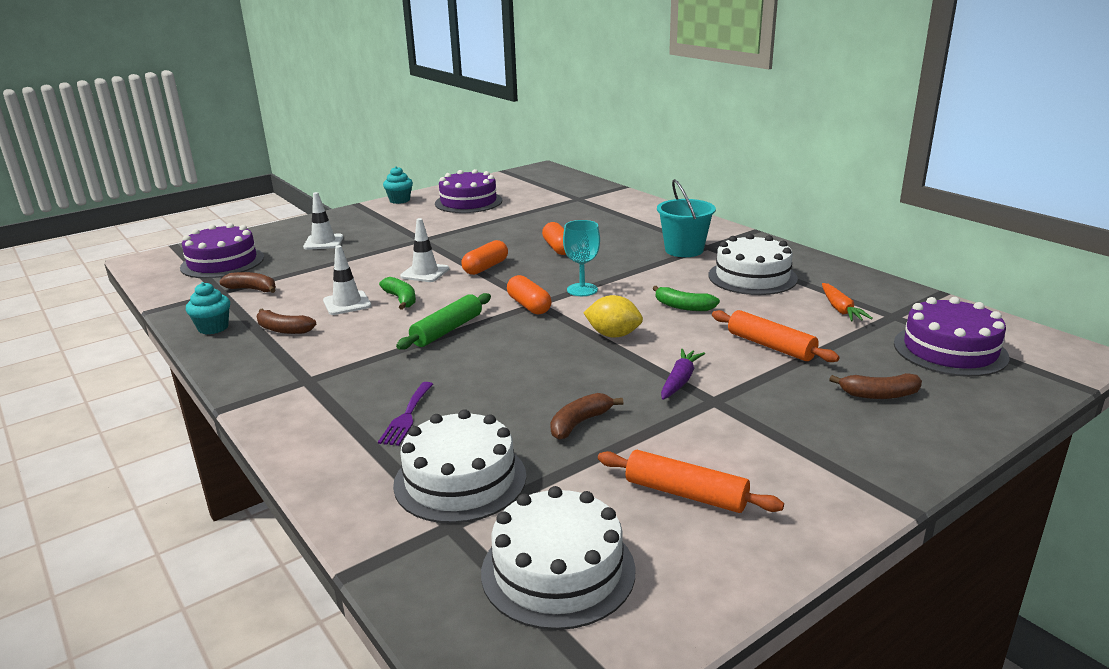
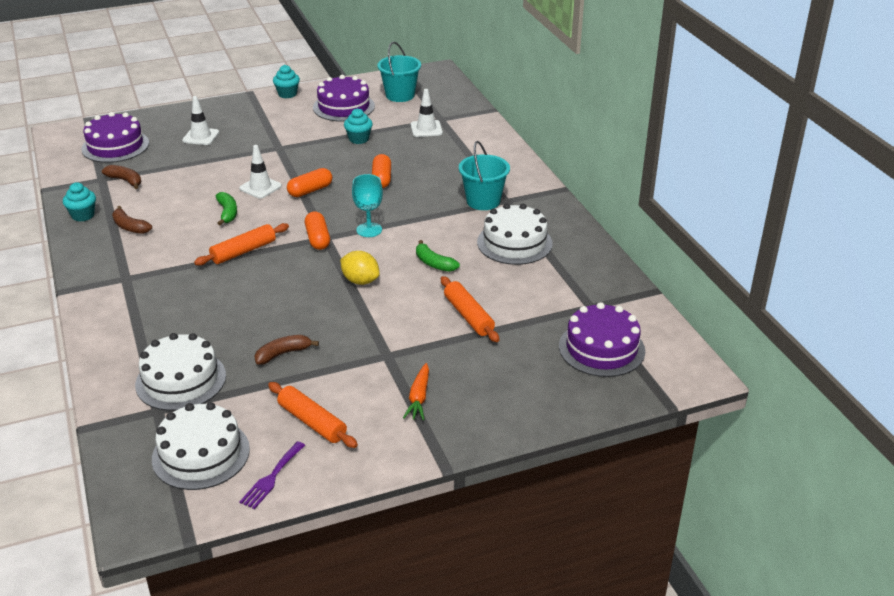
camera: 15 degrees right, 10 degrees up
(347, 303) = (186, 209): white traffic cone -> white traffic cone (426, 129)
(407, 416) = (174, 323): purple fork -> purple fork (271, 477)
(447, 330) = (243, 251): green rolling pin -> orange rolling pin
(505, 222) = (359, 139): none -> turquoise cupcake
(520, 188) = (400, 95): none -> turquoise bucket
(680, 381) = (377, 333): purple carrot -> none
(840, 309) = (555, 291): orange carrot -> orange carrot (419, 398)
(879, 395) = (508, 376): brown banana -> none

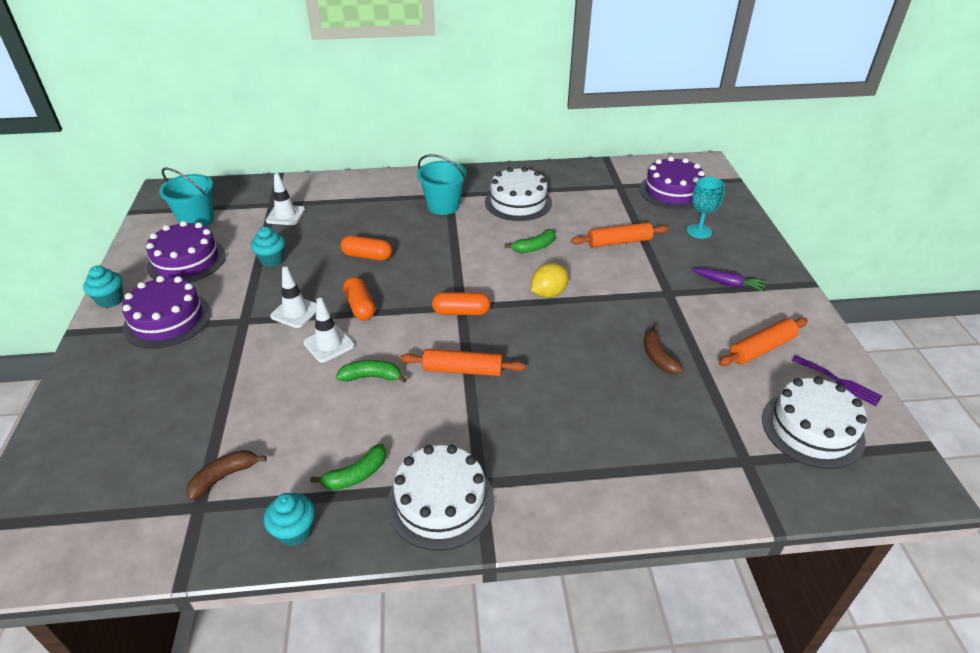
camera: 75 degrees left, 5 degrees up
(115, 146) = (105, 487): purple cake -> purple cake (167, 320)
(130, 227) = (356, 475): brown banana -> green banana
(181, 380) = (695, 438): white cake -> white cake (441, 502)
(201, 136) = (156, 388): white traffic cone -> white traffic cone (295, 312)
(243, 251) = (462, 370): orange rolling pin -> orange rolling pin turned 60 degrees counterclockwise
(369, 230) = (460, 276): turquoise goblet -> turquoise goblet (699, 231)
(419, 398) = (728, 284): orange carrot -> purple carrot

